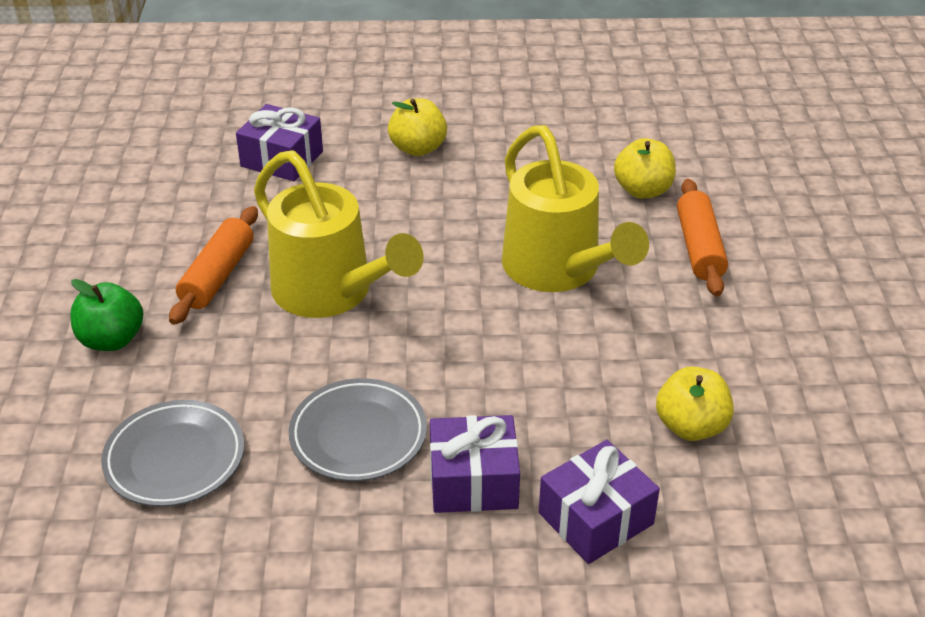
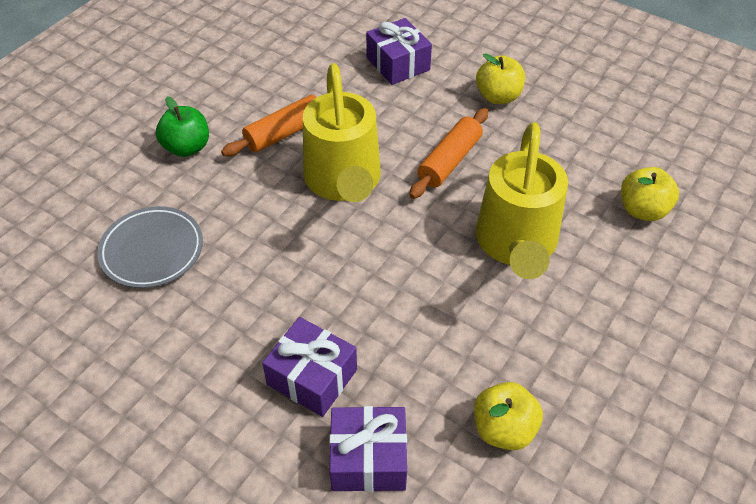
camera: 35 degrees right, 10 degrees up
(358, 435) = (270, 298): grey plate -> none
(699, 248) = (646, 282): orange rolling pin -> orange rolling pin (449, 161)

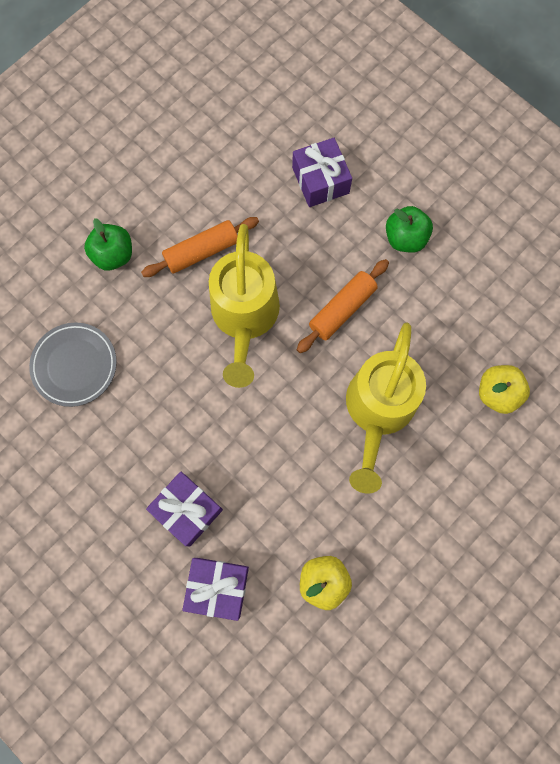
camera: 10 degrees right, 25 degrees up
(498, 96) = (405, 238): yellow apple -> green apple

